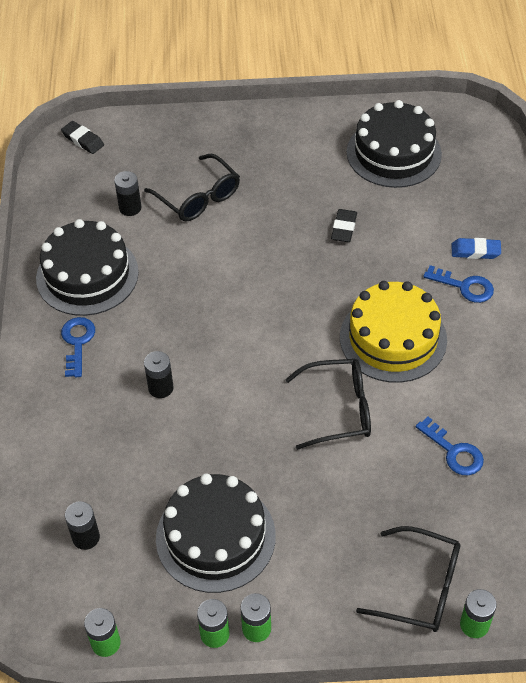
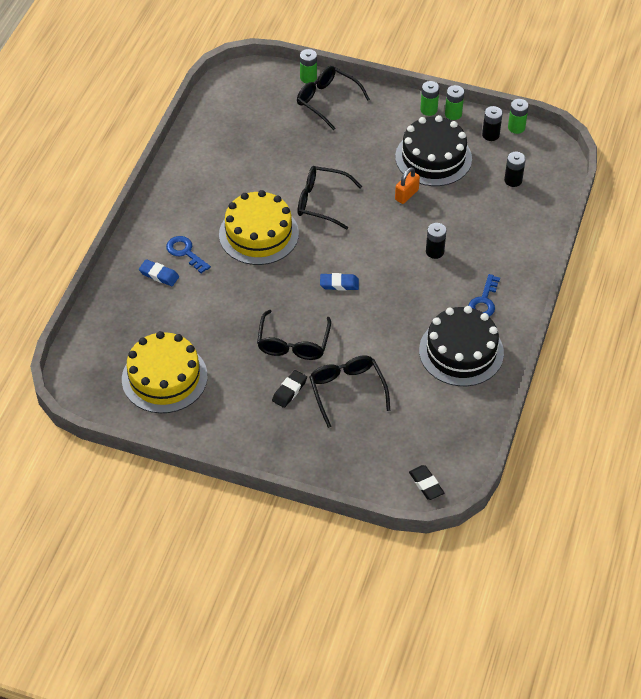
camera: 160 degrees left, 0 degrees up
(130, 208) = (407, 400): black battery -> black battery (490, 135)
(230, 460) = (406, 195): none -> orange padlock
(262, 307) = (339, 284): none -> blue eraser
(279, 225) = (293, 344): none -> black glasses
(344, 228) = (245, 325): black eraser -> black eraser (289, 390)
(393, 153) = (164, 377): black cake -> yellow cake
(454, 451) = (263, 157): blue key -> none

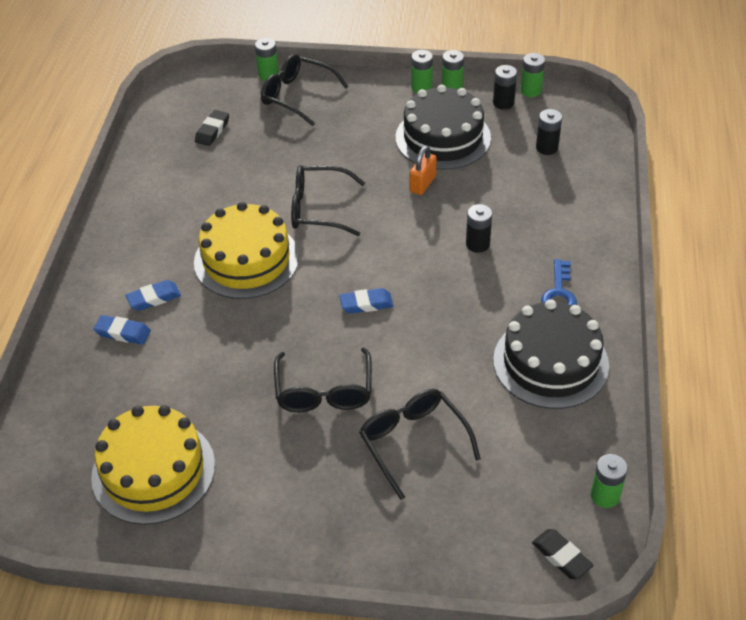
camera: 10 degrees left, 5 degrees down
(185, 252) = (154, 298): blue key -> blue eraser
(289, 390) = (334, 457): black eraser -> black eraser (212, 131)
(469, 450) = (605, 495): none -> green battery

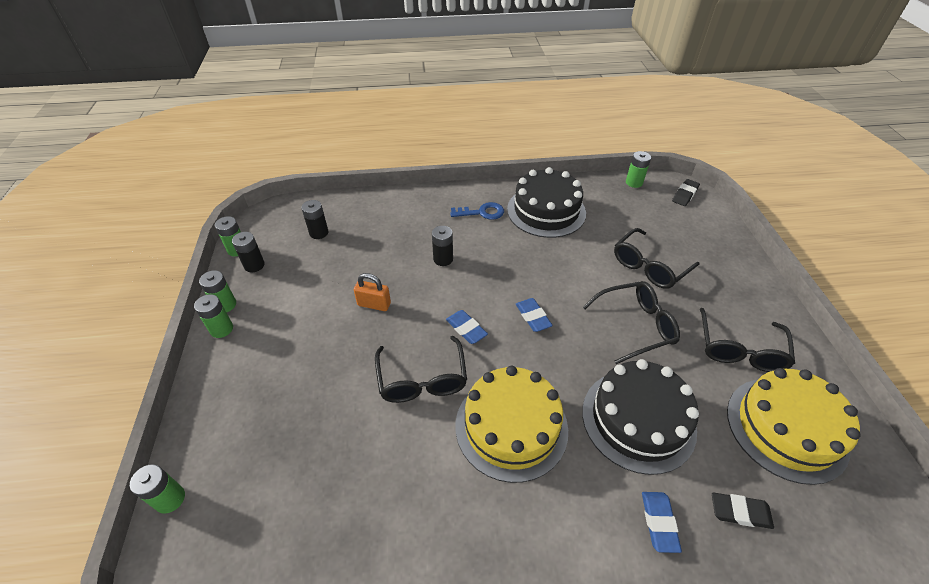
camera: 105 degrees left, 0 degrees up
(154, 298) = (598, 506): blue eraser -> blue eraser (466, 329)
(212, 131) = (291, 539): black eraser -> black eraser (740, 512)
(297, 95) = (222, 450): black glasses -> black glasses (739, 350)
(443, 137) = (305, 300): black cake -> black cake (638, 419)

